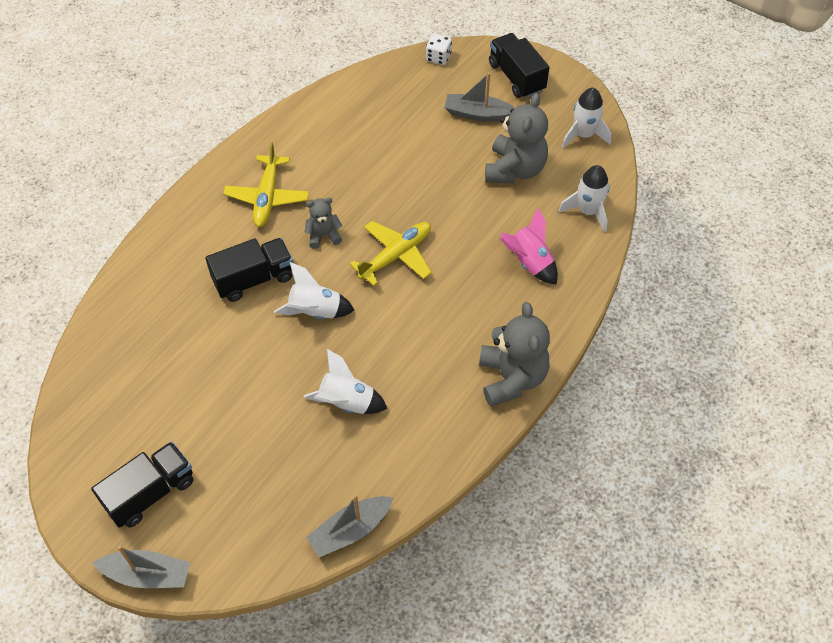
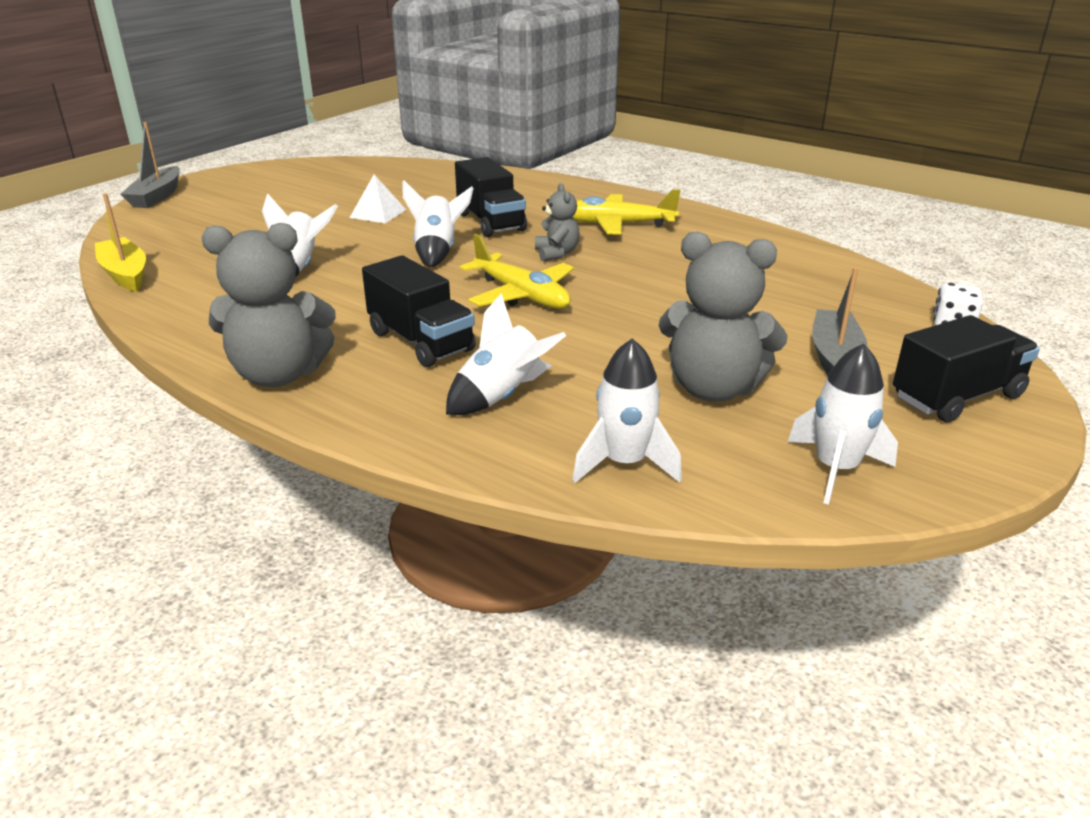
camera: 90 degrees right, 25 degrees down
(150, 493) = (241, 193): black truck -> black truck (421, 341)
(223, 363) = (378, 213): none -> white pyramid
(350, 530) = (125, 274): grey boat -> yellow boat
(529, 262) = (502, 396): pink rocket -> white rocket

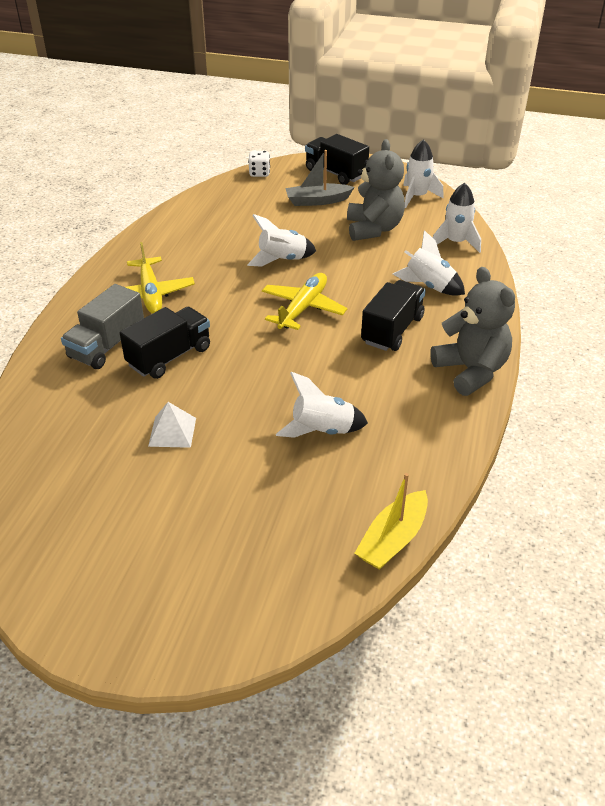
camera: 110 degrees left, 10 degrees up
(157, 196) = (181, 655): grey boat -> none
(437, 251) = (247, 367): white rocket -> white rocket (282, 260)
(534, 201) = (107, 345): none -> grey truck
(556, 253) = (223, 309): grey teddy bear -> none

